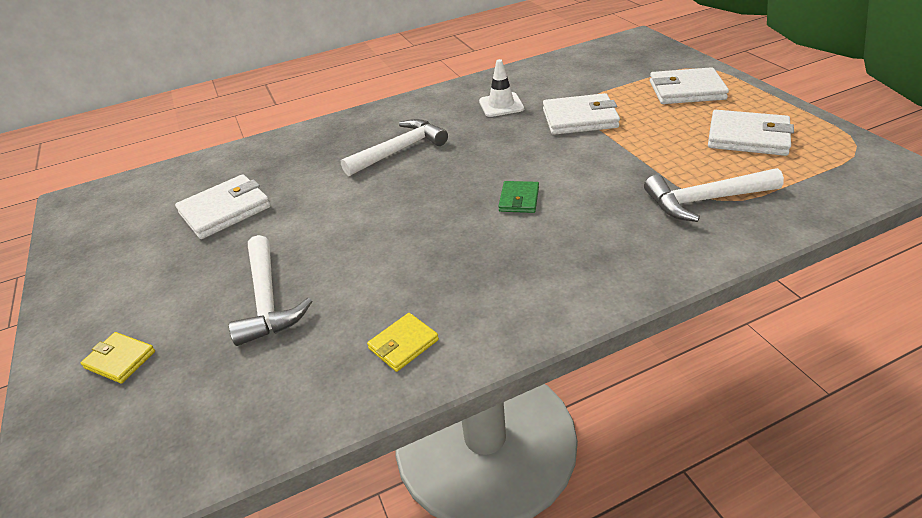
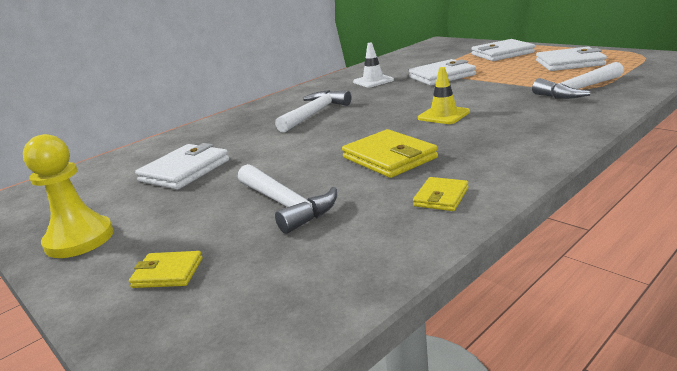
camera: 20 degrees left, 15 degrees down
(89, 284) = (79, 239): none -> yellow pawn
(408, 258) = (389, 158): none -> yellow wallet
(519, 199) = (443, 115): green wallet -> yellow traffic cone

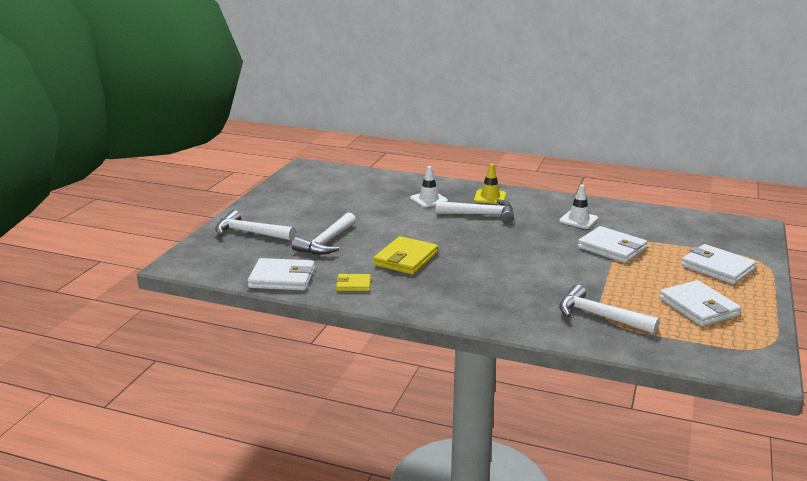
camera: 60 degrees right, 0 degrees up
(79, 239) = (271, 202): yellow pawn -> none
(167, 273) = (250, 233): yellow wallet -> white hammer
(185, 170) = (359, 200): white wallet -> white wallet (282, 278)
(243, 133) = (429, 200): none -> white traffic cone
(443, 115) = (500, 265): yellow traffic cone -> yellow traffic cone (490, 197)

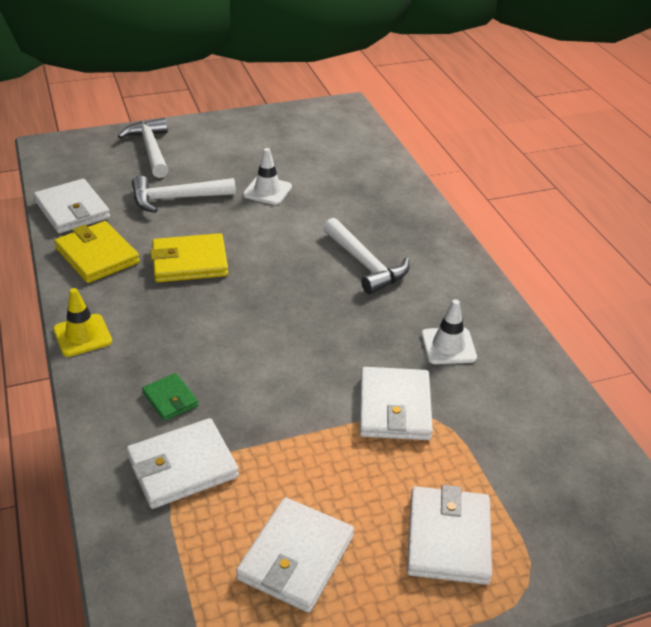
camera: 50 degrees right, 15 degrees up
(353, 285) = (97, 256): yellow wallet -> yellow wallet, size x1.78
(429, 200) = (360, 213): white traffic cone -> white traffic cone (267, 191)
(490, 197) = (425, 251): yellow traffic cone -> yellow traffic cone (82, 335)
(536, 303) = (170, 399): none -> green wallet
(599, 316) = (182, 467): white hammer -> white wallet

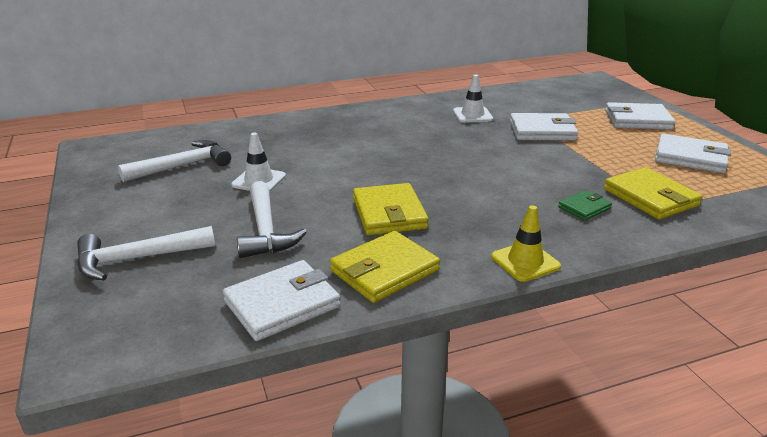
camera: 90 degrees left, 10 degrees down
(182, 467) = (650, 197): white wallet -> yellow wallet
(365, 264) = (381, 138): white hammer -> white hammer (183, 166)

